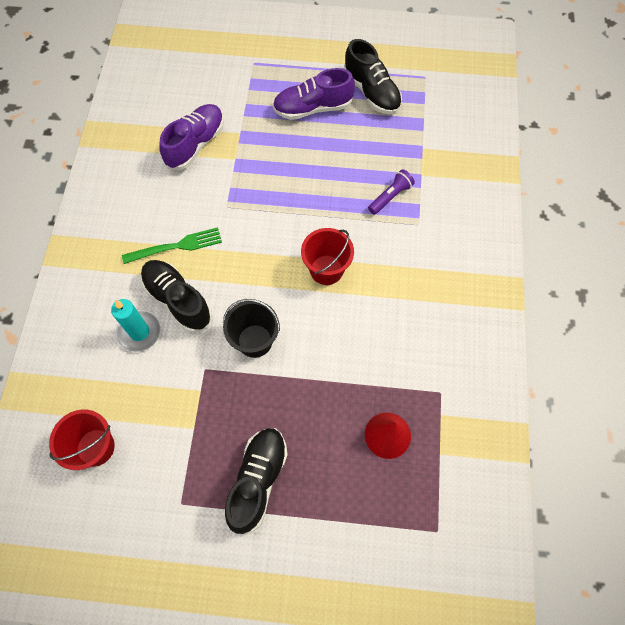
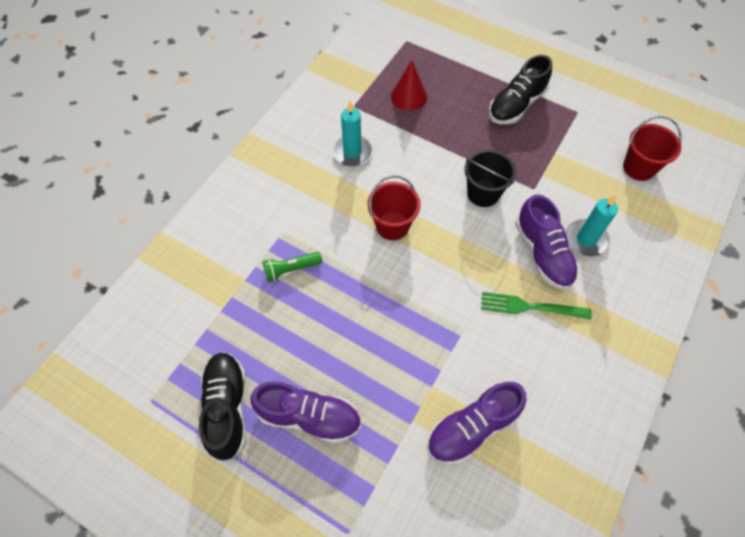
camera: 155 degrees left, 5 degrees down
(178, 300) = (542, 253): black shoe -> purple shoe
(390, 196) = (291, 269): purple flashlight -> green flashlight
(407, 332) = (352, 152): none -> turquoise candle

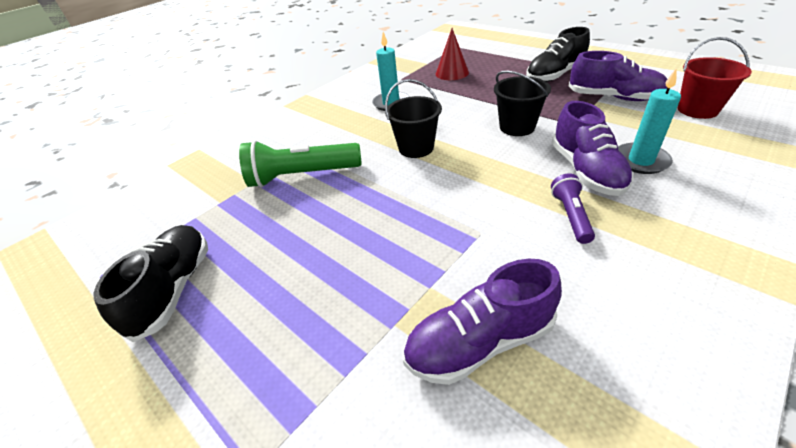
camera: 15 degrees right, 20 degrees down
(291, 269) = (302, 176): green flashlight -> green flashlight, size x1.84
(309, 416) = (262, 307): purple shoe -> purple shoe (614, 97)
(392, 226) = (416, 148): red bucket -> black bucket
(530, 307) = (571, 216): green fork -> purple flashlight

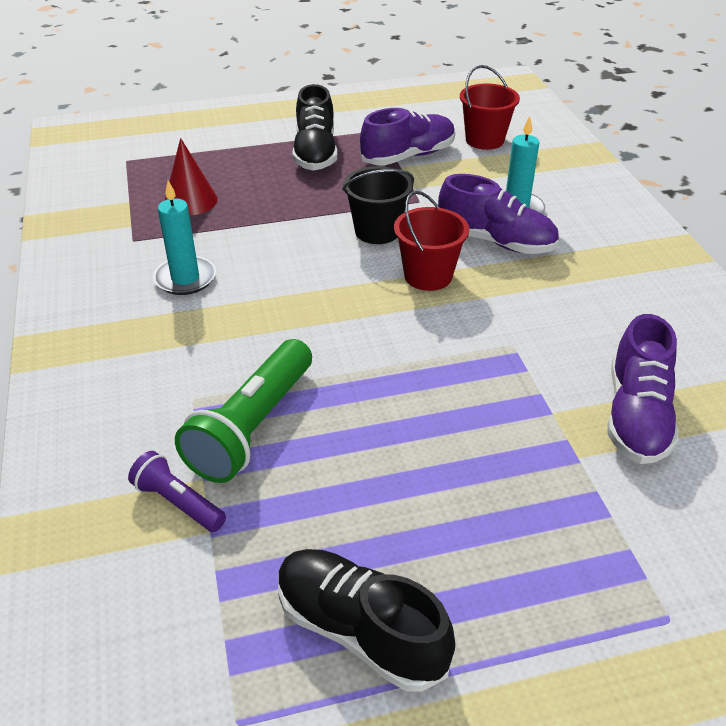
camera: 60 degrees left, 0 degrees up
(416, 148) = (320, 311): black bucket -> none
(502, 164) = (428, 276): none -> red bucket
(571, 216) = (544, 286): purple flashlight -> purple flashlight (178, 502)

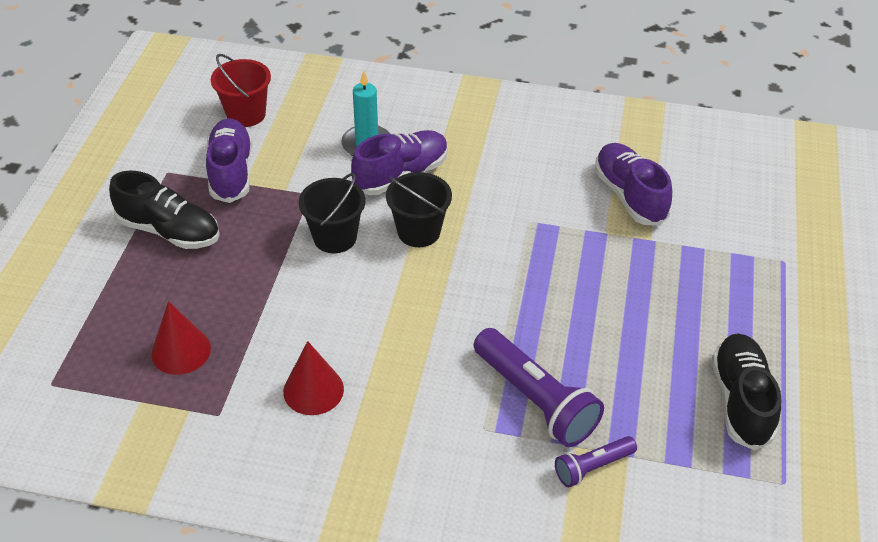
camera: 65 degrees left, 5 degrees up
(185, 278) = (313, 390): turquoise candle -> red cone
(252, 427) = (535, 400): green flashlight -> purple flashlight
(360, 630) = (741, 400): black shoe -> black shoe turned 120 degrees clockwise
(428, 276) = (418, 232): red bucket -> black bucket
(636, 415) = (629, 196): purple shoe -> purple shoe turned 150 degrees counterclockwise

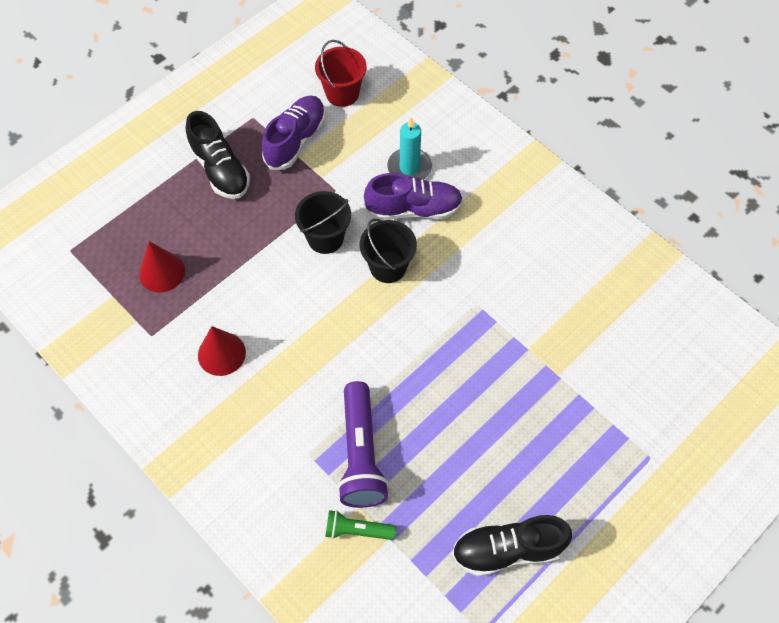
camera: 35 degrees right, 15 degrees up
(592, 467) = (357, 530): purple flashlight -> green flashlight
(629, 196) = (575, 326): purple shoe -> none
(741, 400) = (508, 550): black shoe -> black shoe turned 135 degrees counterclockwise

